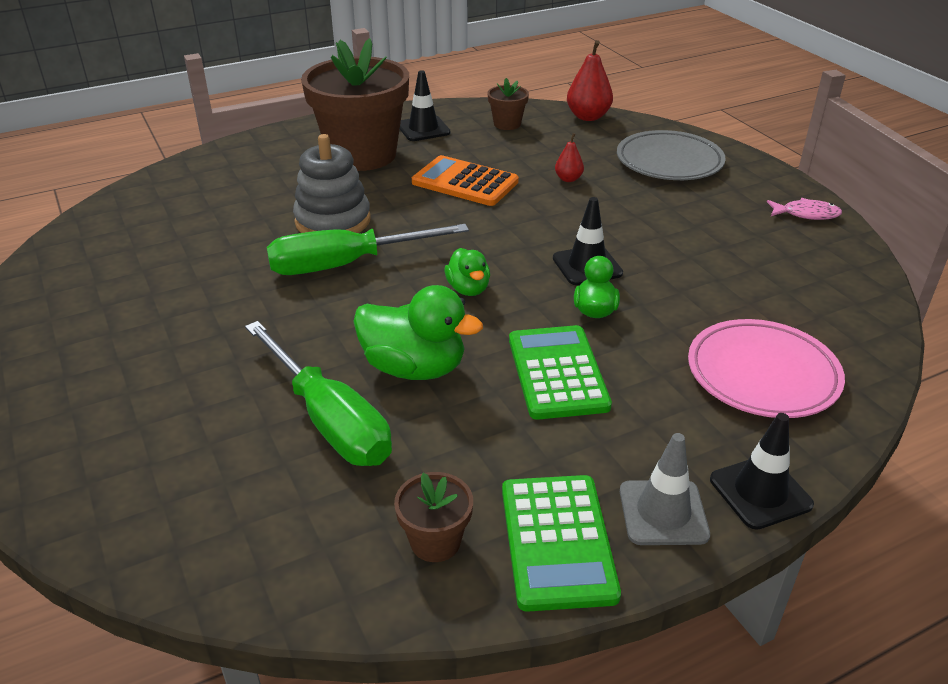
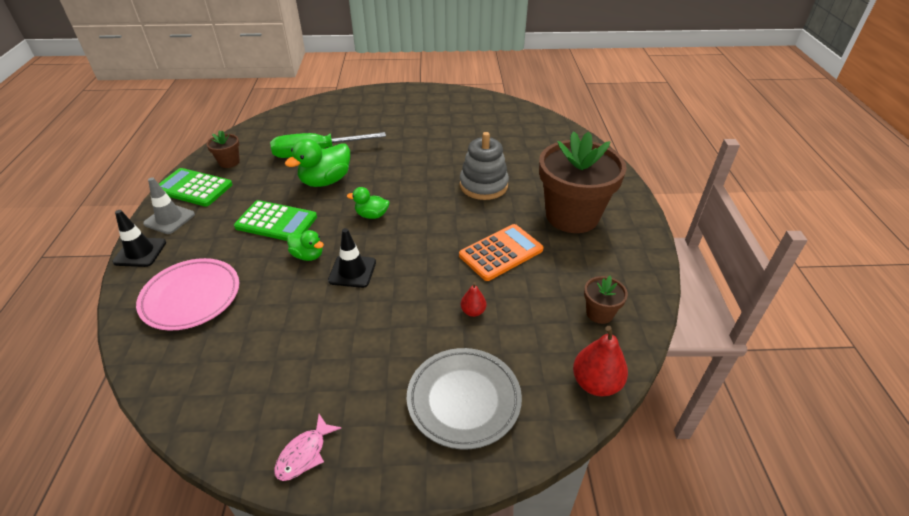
camera: 115 degrees right, 5 degrees up
(346, 265) = (431, 180): green screwdriver -> none
(423, 129) = (608, 258): black traffic cone -> none

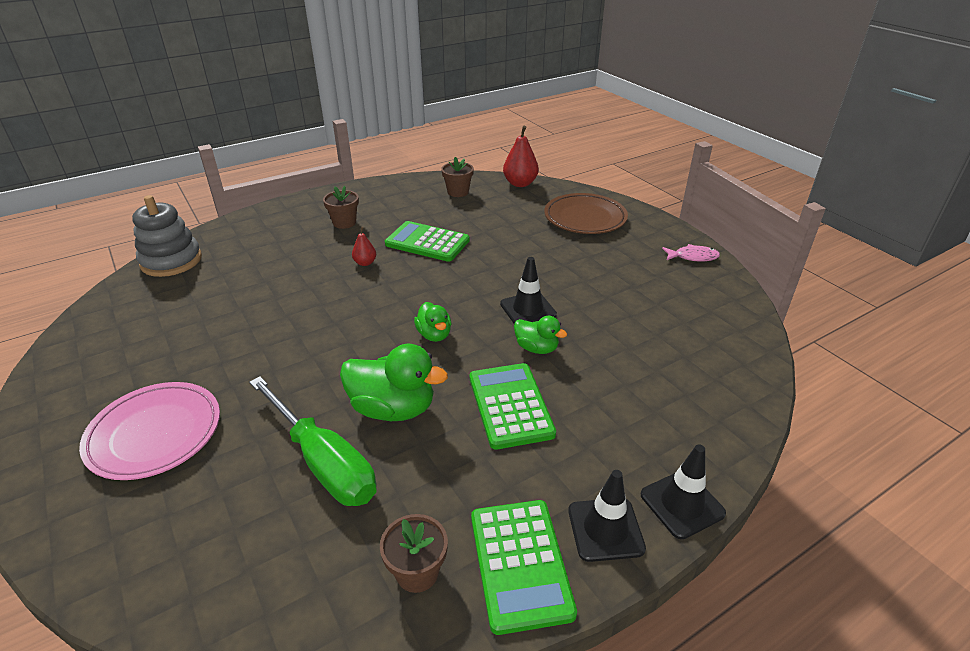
camera: 120 degrees left, 5 degrees down
(169, 219) = (605, 529): grey traffic cone -> black traffic cone
(191, 297) = (673, 397): pink plate -> pink plate (155, 434)
(308, 255) = (536, 348): green duck -> green duck turned 120 degrees clockwise
(464, 400) = (585, 218): grey plate -> brown plate
(473, 311) = (508, 236): red pear -> red pear (365, 263)
(483, 185) = (322, 280): grey stacking toy -> grey stacking toy (171, 261)
(501, 253) = (427, 242): orange calculator -> green calculator
(572, 216) = (344, 223): brown flower pot -> brown flower pot, size x0.43

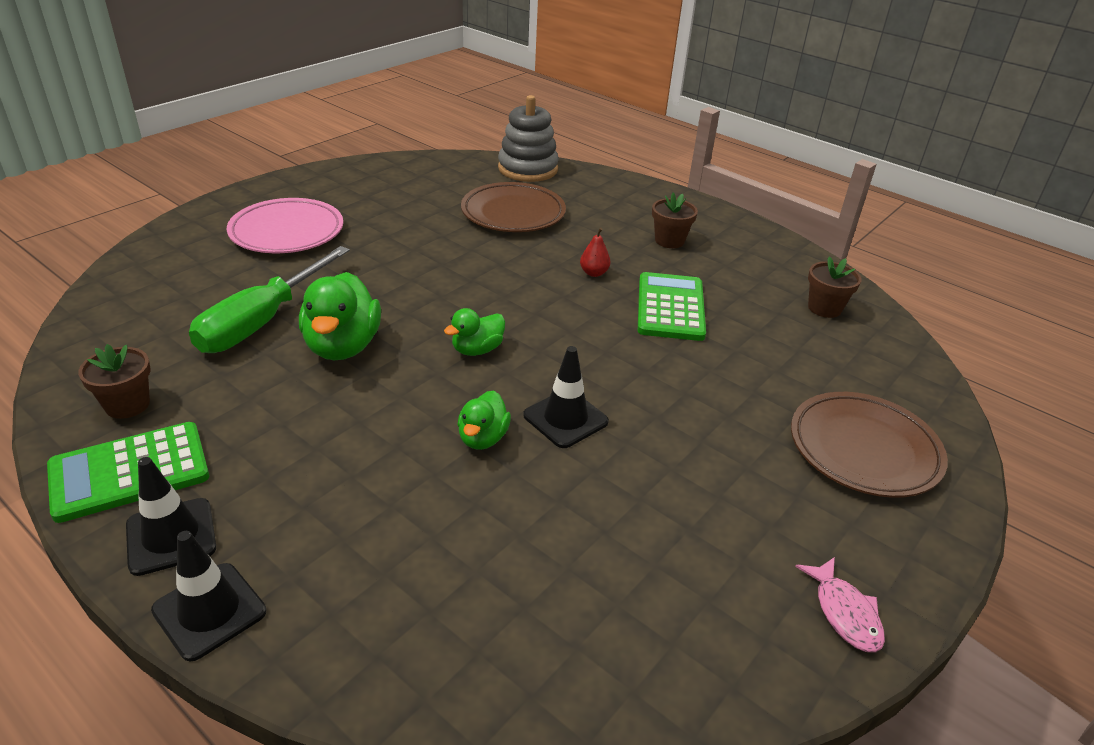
camera: 70 degrees right, 0 degrees up
(244, 283) = (513, 213): none -> brown plate
(510, 405) = (365, 430): green calculator -> none
(520, 183) = (911, 362): red pear -> none

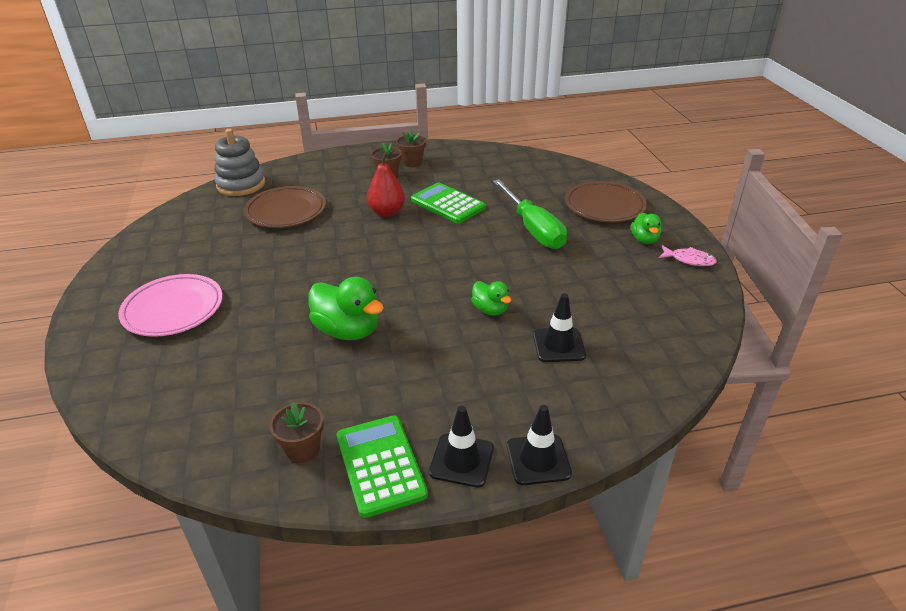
camera: 50 degrees left, 0 degrees up
(129, 472) = (380, 465): green calculator -> green calculator turned 150 degrees clockwise
(262, 321) = (277, 356): green screwdriver -> green screwdriver (533, 229)
(477, 350) = (411, 281): green duck -> green duck (644, 240)
(565, 418) = (502, 276): black traffic cone -> black traffic cone (558, 345)
(594, 273) = (387, 212): red pear -> red pear, size x1.79
(824, 308) = (500, 164): brown flower pot -> brown flower pot (412, 162)

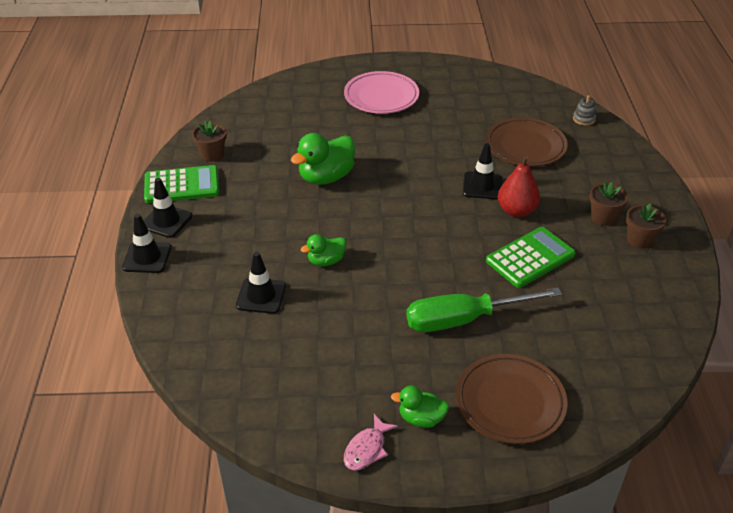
camera: 100 degrees right, 5 degrees up
(241, 185) = (584, 119): grey stacking toy -> grey stacking toy, size x0.46
(352, 231) = (482, 186): none -> black traffic cone

